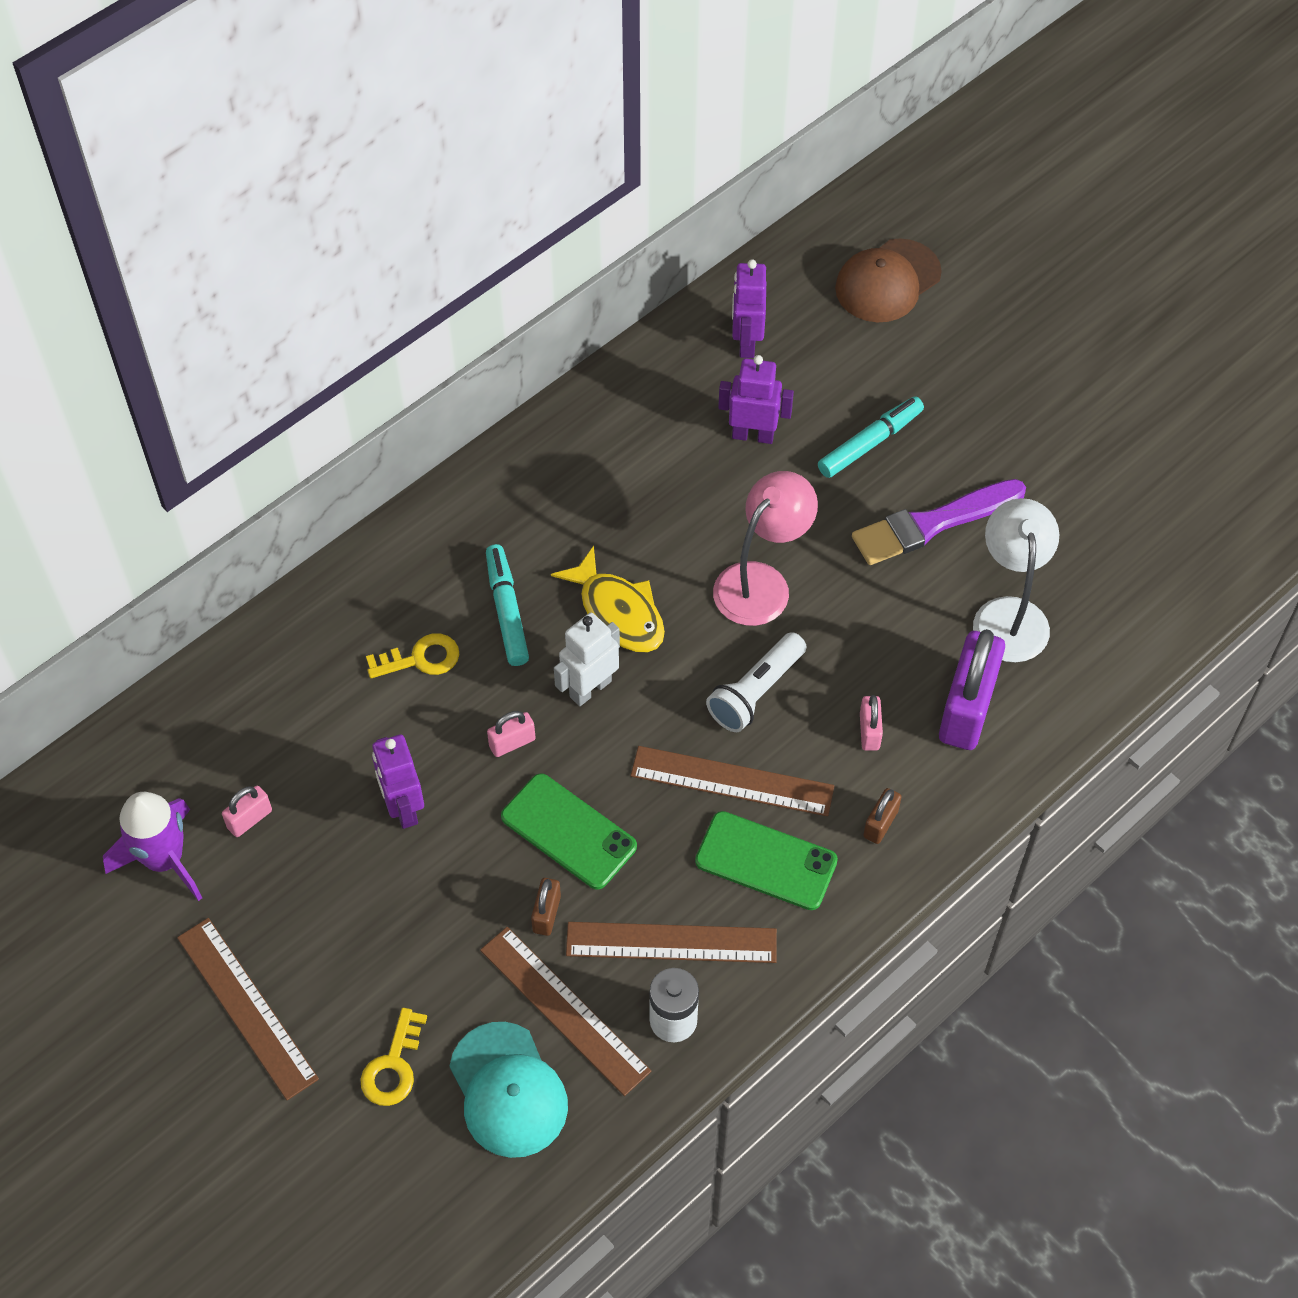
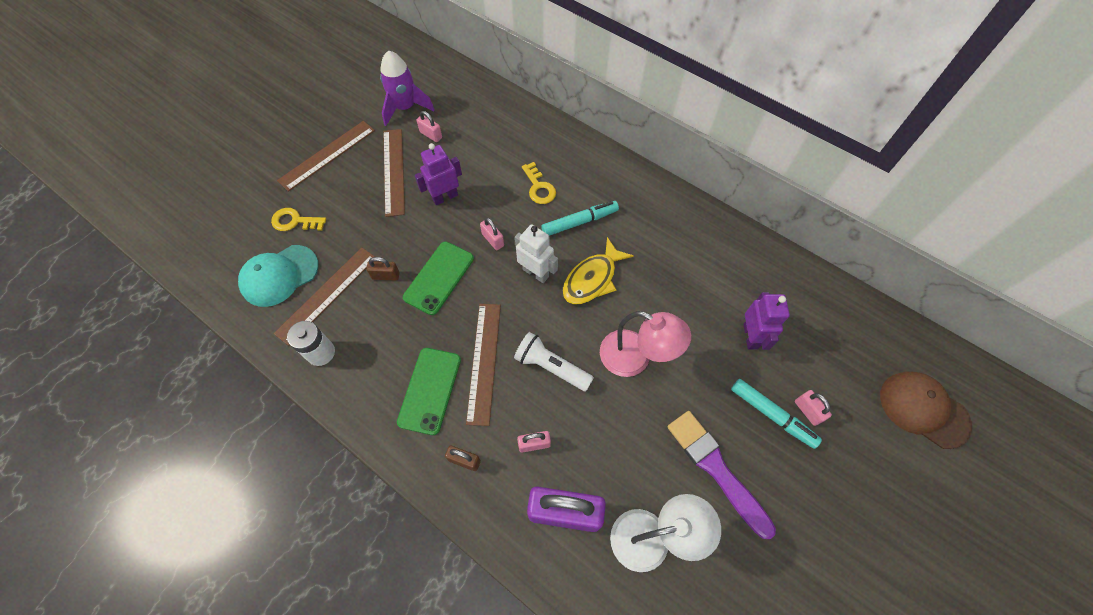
camera: 80 degrees right, 5 degrees up
(671, 943) = (370, 344): brown ruler -> brown ruler (393, 171)
(746, 342) = (826, 321): purple robot -> none
(870, 403) = (807, 411): none -> pink padlock

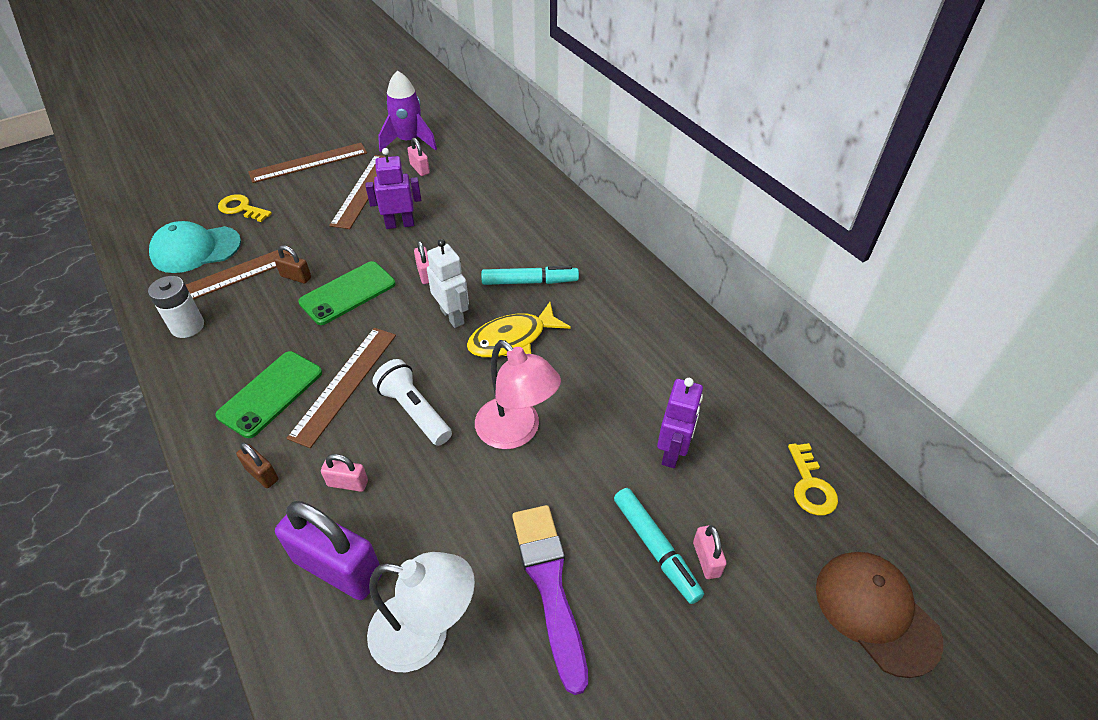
camera: 20 degrees right, 15 degrees down
(539, 187) = (504, 239): yellow key -> yellow key (810, 485)

